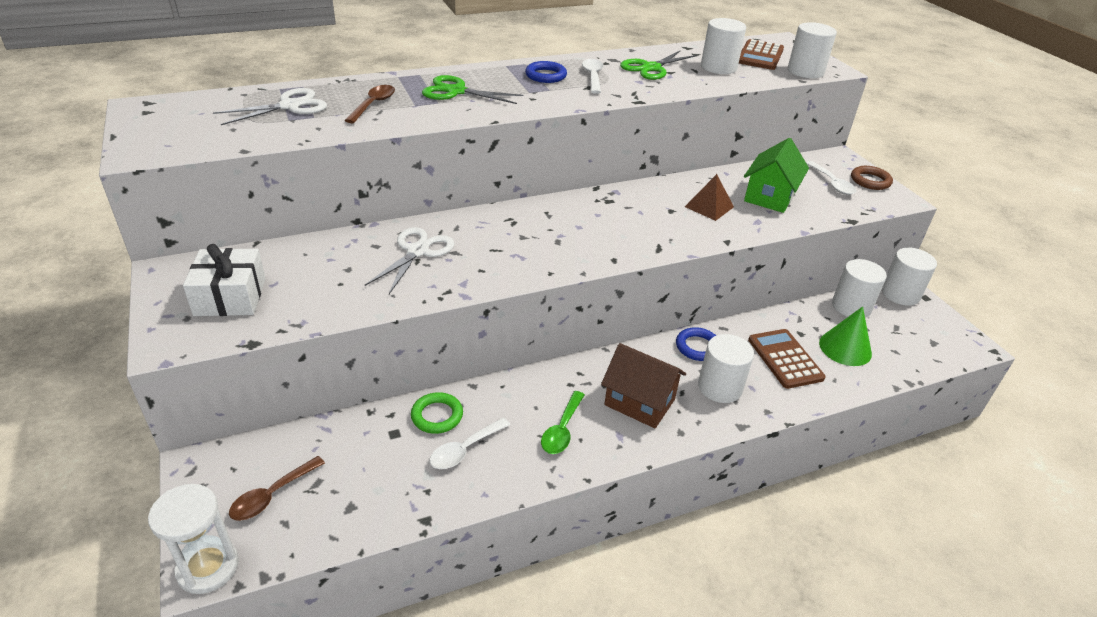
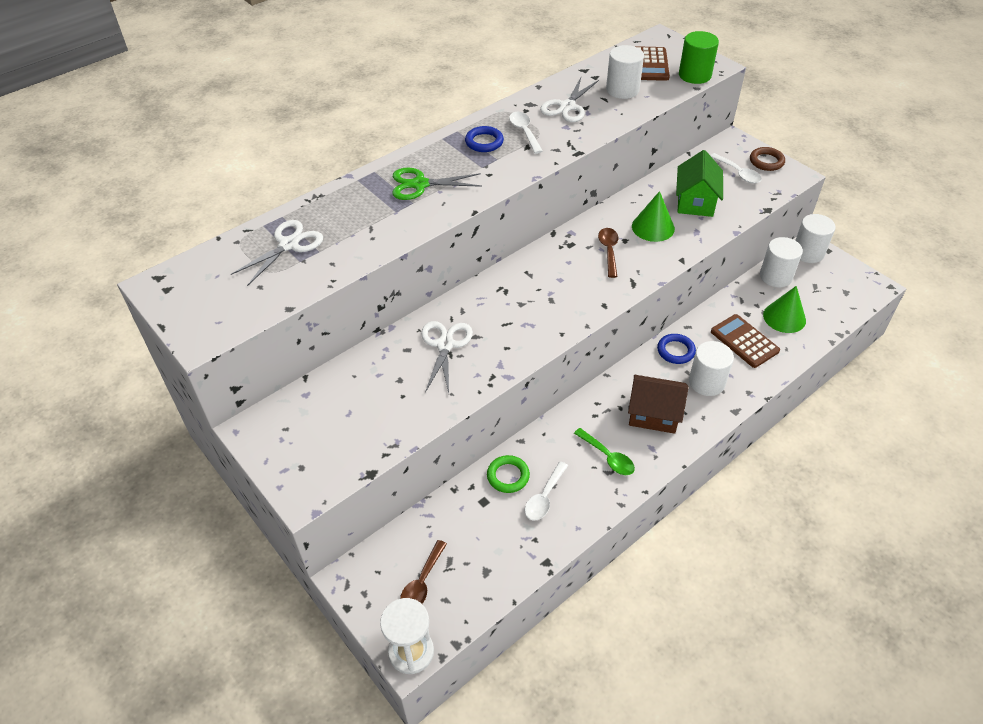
camera: 15 degrees left, 10 degrees up
(230, 297) = (322, 437): white gift -> none
(373, 104) = (360, 221): brown spoon -> brown spoon (608, 251)
(562, 430) = (608, 457): green spoon -> green spoon turned 45 degrees counterclockwise
(651, 68) = (567, 106): green scissors -> white scissors
(709, 207) = (653, 227): brown pyramid -> green cone
(805, 71) = (694, 75): white cylinder -> green cylinder

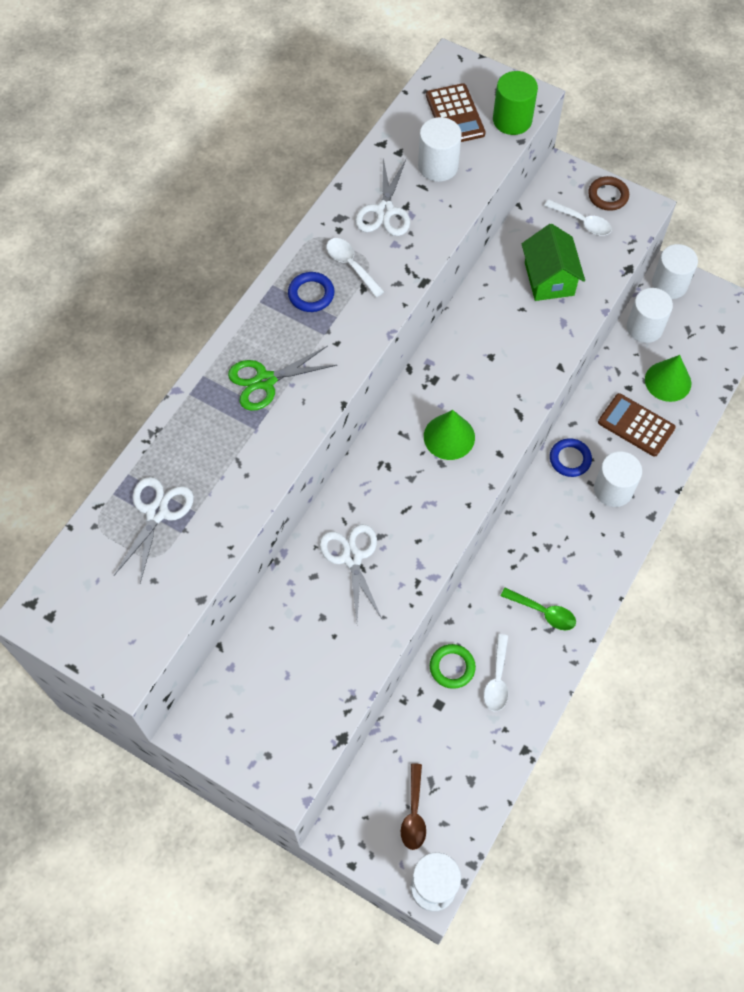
camera: 20 degrees left, 15 degrees up
(608, 251) = (479, 377): brown spoon -> none
(653, 227) = (515, 329): green cone -> green cone (449, 437)
(653, 414) = (572, 546): brown house -> none

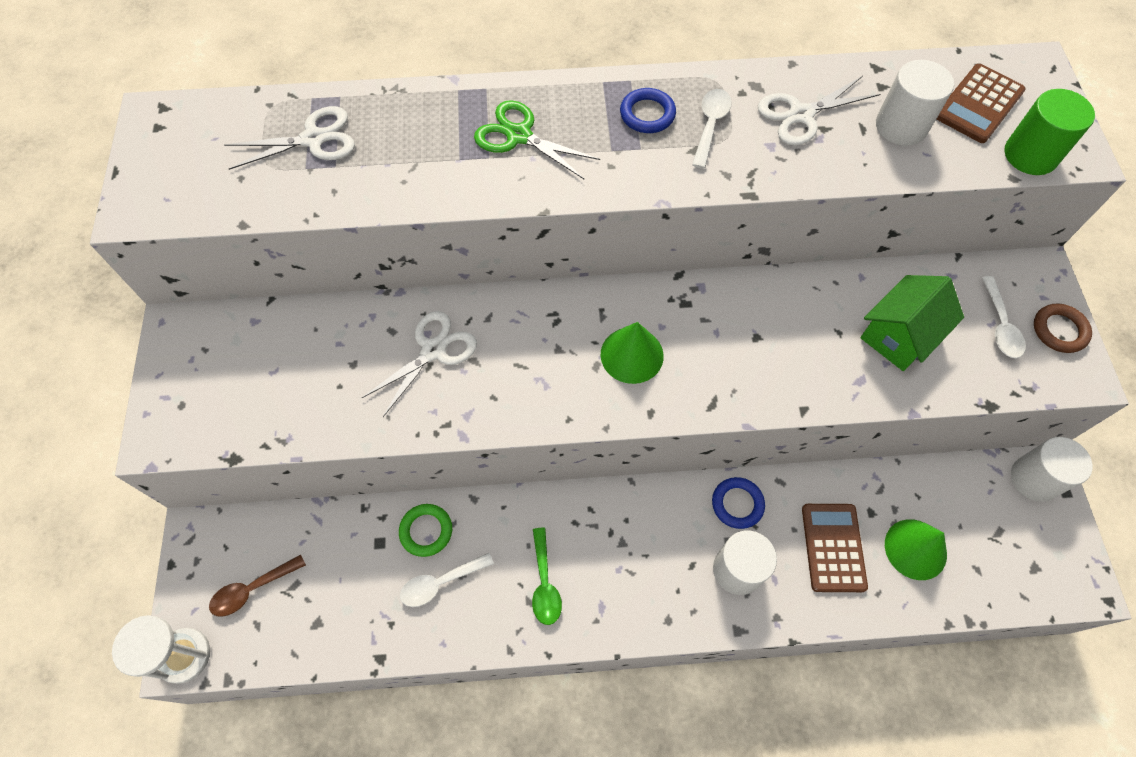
camera: 55 degrees right, 0 degrees up
(644, 328) = (957, 485): white cylinder -> none

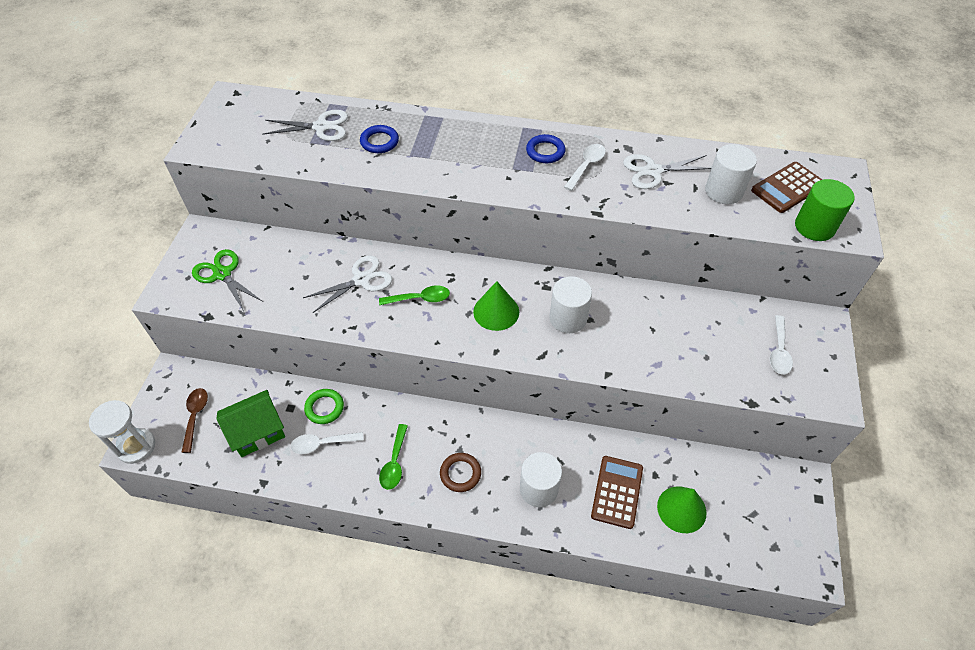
camera: 15 degrees right, 10 degrees down
(252, 589) = (195, 416): brown spoon -> brown spoon turned 105 degrees clockwise
(519, 136) = (454, 149): green scissors -> green scissors (222, 274)
(524, 360) = (420, 298): none -> green spoon
(737, 504) = (554, 444): blue ring -> blue ring (379, 142)
(899, 335) = (698, 341): green house -> green house (257, 432)
(1034, 479) = (795, 483): white cylinder -> white cylinder (568, 318)
(1059, 330) = (825, 364): brown ring -> brown ring (460, 473)

